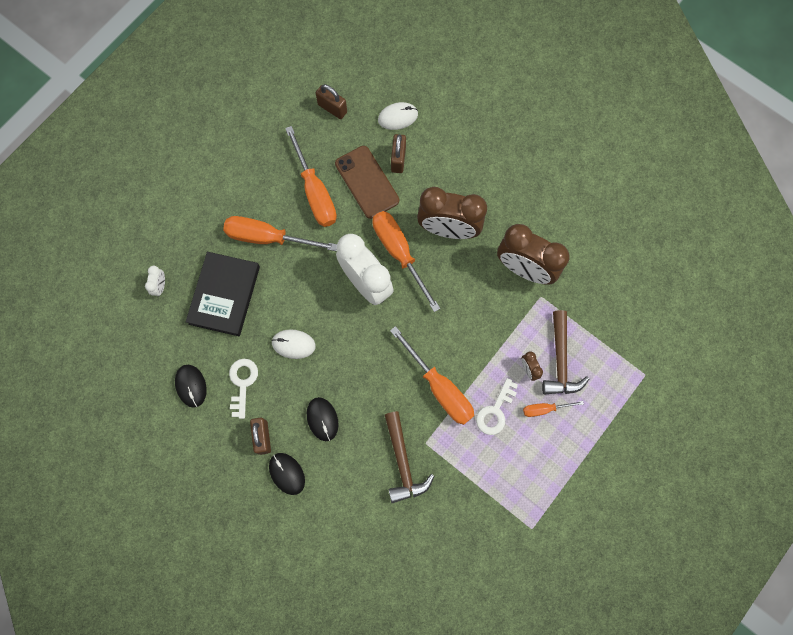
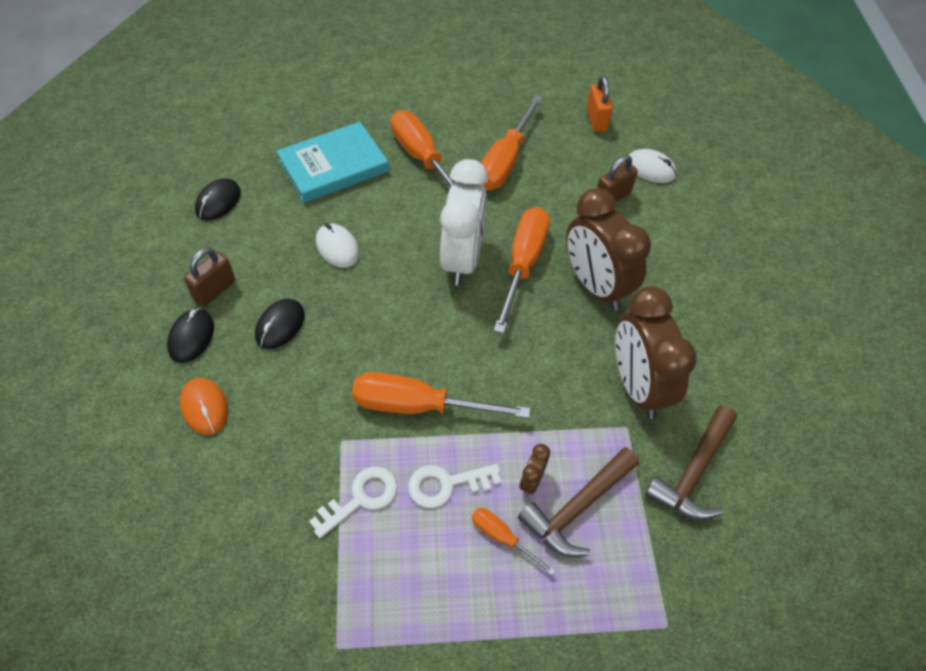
camera: 45 degrees right, 20 degrees down
(160, 286) = (296, 120): white clock -> none
(224, 295) = (333, 166): black book -> turquoise book
(242, 383) = (258, 236): white key -> white key (361, 498)
(332, 108) = (596, 120): brown padlock -> orange padlock
(342, 498) = (204, 407): none -> orange mouse
(367, 182) = (561, 190): brown phone -> none
(403, 462) = (297, 435): brown hammer -> brown hammer (693, 472)
(439, 387) = (418, 406): orange screwdriver -> orange screwdriver turned 90 degrees clockwise

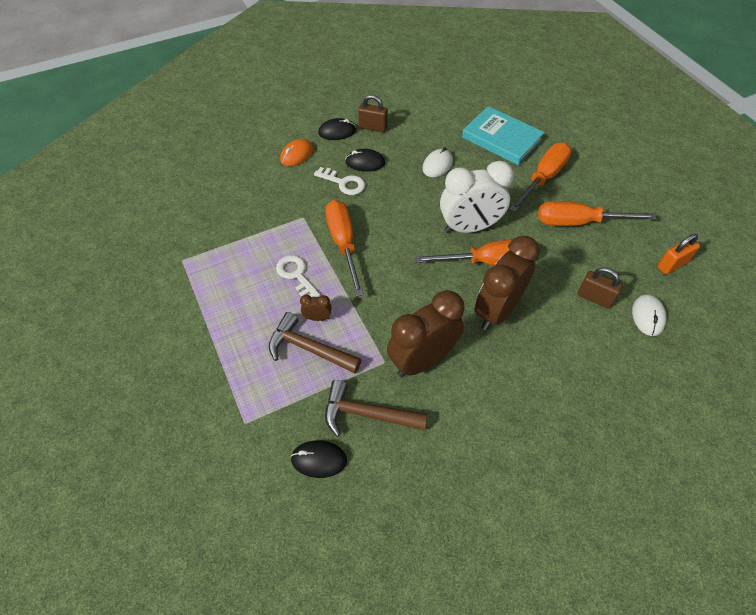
camera: 70 degrees right, 0 degrees up
(218, 202) = (436, 103): black mouse -> black mouse (319, 459)
(361, 498) = (271, 239): white key -> white key (344, 183)
(502, 538) = (272, 314): orange screwdriver -> none

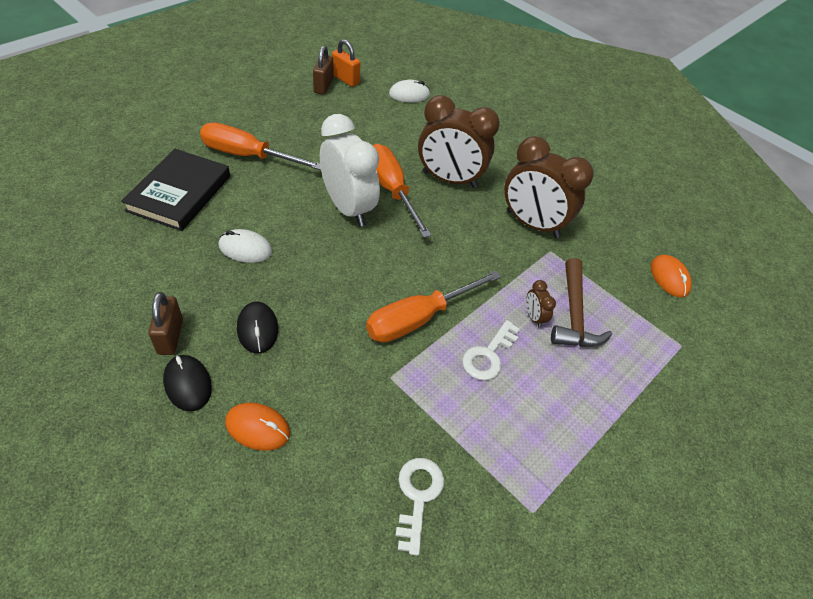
camera: 115 degrees left, 5 degrees down
(319, 459) = (669, 277): black mouse -> orange mouse
(344, 183) = (308, 344): white key -> white key (418, 496)
(367, 414) = (608, 253): brown hammer -> none
(501, 139) = (179, 193): turquoise book -> black book
(578, 222) = (311, 130): orange screwdriver -> none
(594, 298) = (404, 122): brown padlock -> brown padlock (323, 86)

